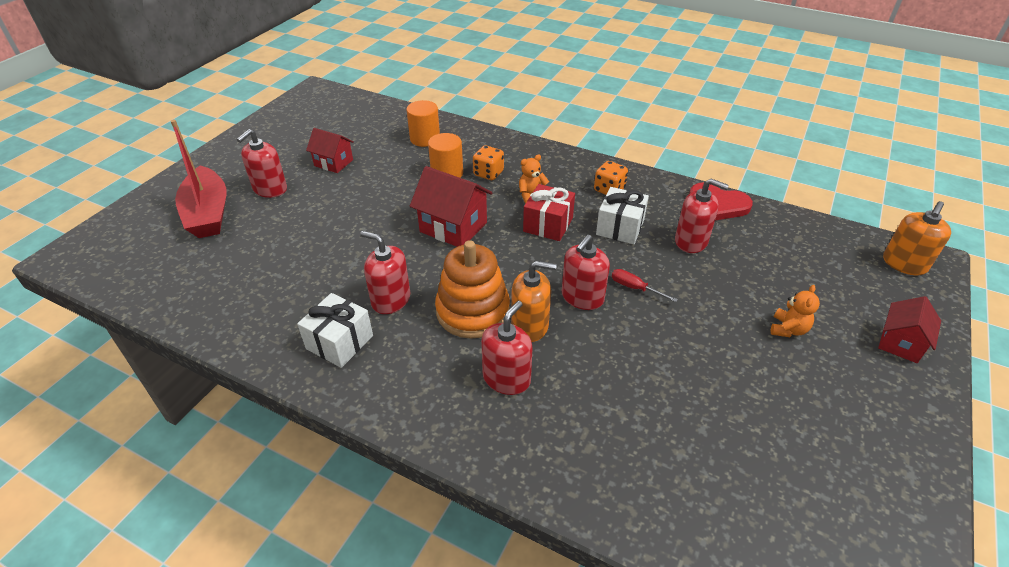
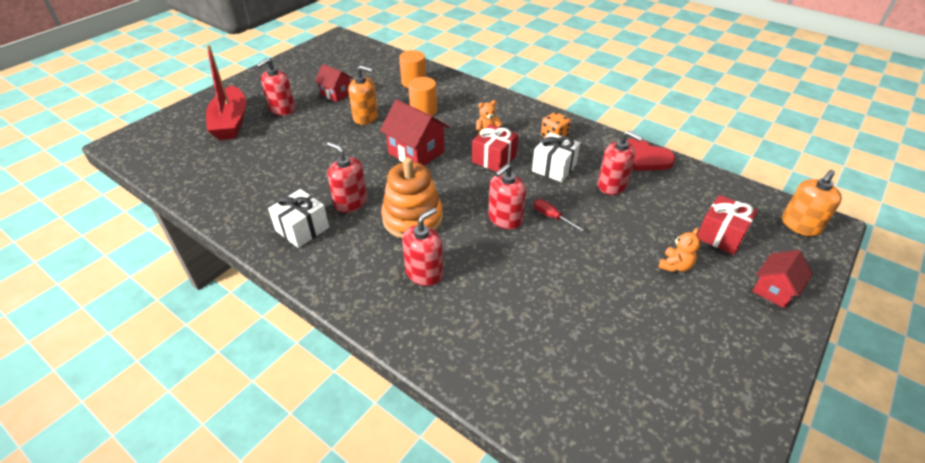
camera: 10 degrees right, 0 degrees up
(488, 173) = (457, 114): orange dice -> none
(530, 325) = (455, 235): orange soap dispenser -> orange soap dispenser (365, 117)
(826, 286) = (721, 235): none -> red gift

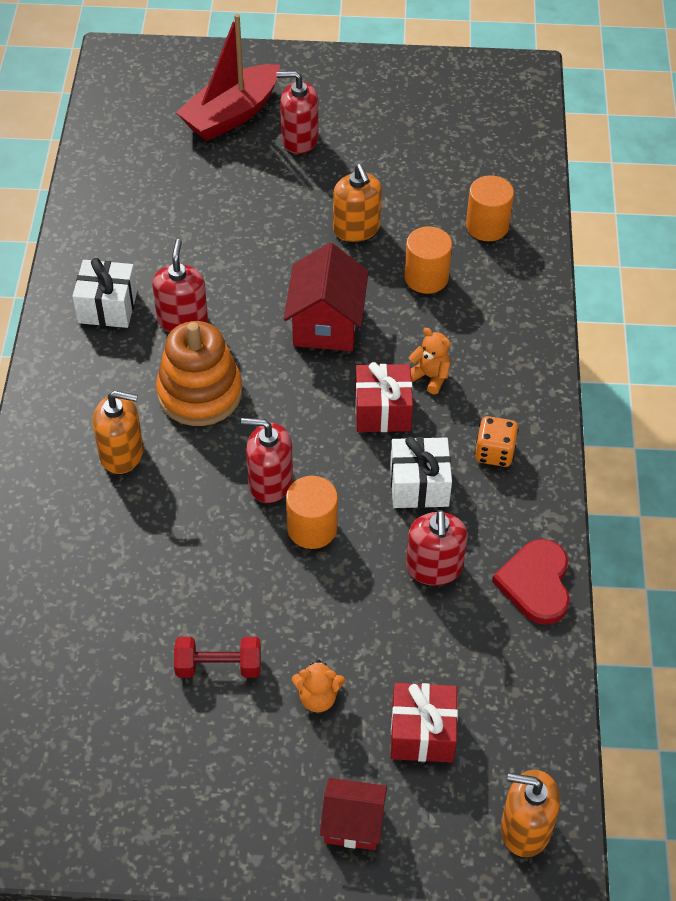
camera: 55 degrees right, 10 degrees up
(336, 94) = (381, 166): red house -> none
(424, 273) = (122, 453): red soap dispenser -> orange soap dispenser
(551, 217) = (312, 528): red screwdriver -> orange cylinder
(627, 300) = (218, 666): none -> red dumbbell

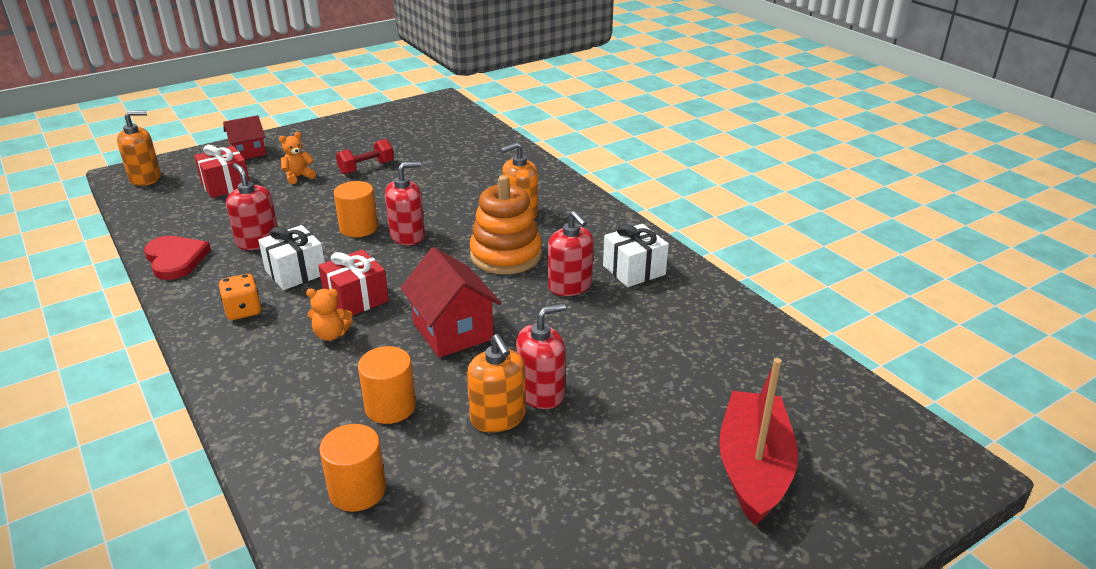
camera: 145 degrees right, 20 degrees down
(299, 139) = (652, 480): red soap dispenser -> red soap dispenser (541, 393)
(356, 229) = (498, 417): orange soap dispenser -> orange soap dispenser turned 150 degrees counterclockwise

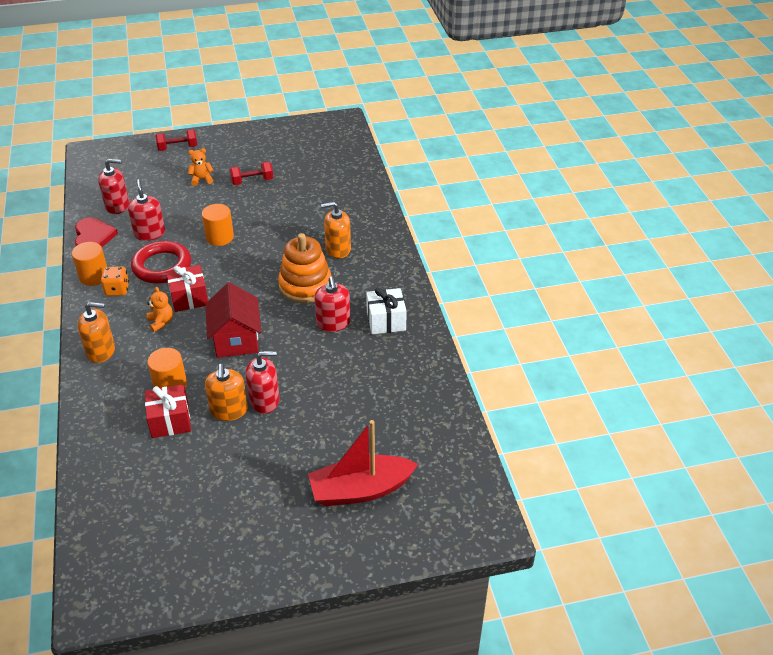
camera: 20 degrees right, 10 degrees up
(145, 178) = (101, 158): orange soap dispenser -> orange soap dispenser (101, 351)
(226, 185) = (150, 177): red gift -> red gift (170, 421)
(248, 152) = (178, 148): red house -> red dumbbell
(295, 272) = (162, 266): white gift -> red ring
(331, 334) = (161, 322): orange teddy bear -> orange teddy bear turned 135 degrees counterclockwise
(357, 490) = (125, 435): orange cylinder -> orange cylinder (94, 276)
(407, 235) = (248, 252): red soap dispenser -> red soap dispenser (117, 206)
(753, 468) = (360, 489): red boat -> red boat turned 135 degrees counterclockwise

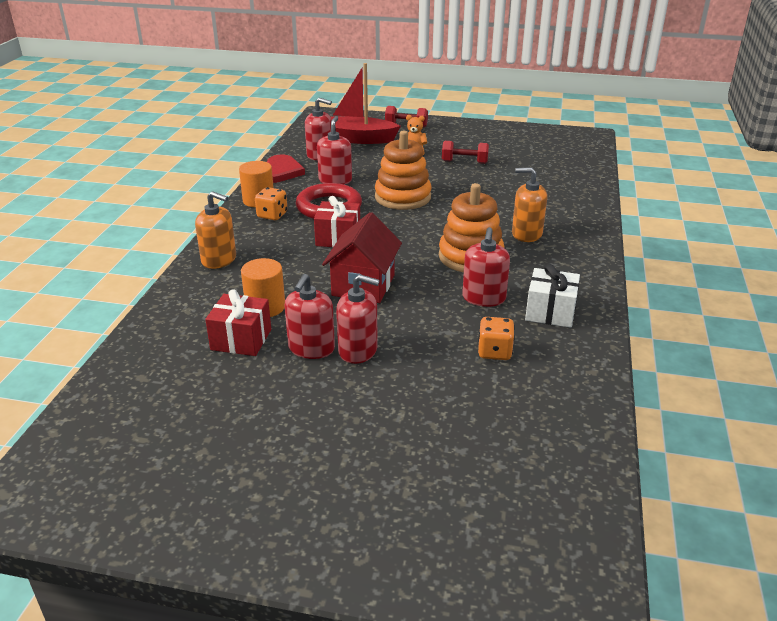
camera: 25 degrees right, 10 degrees down
(161, 322) = (295, 251): orange teddy bear -> none
(220, 237) = (402, 197): orange cylinder -> orange stacking toy
(229, 410) = (311, 348): orange soap dispenser -> red soap dispenser
(360, 489) = (419, 485): red boat -> red boat (357, 139)
(362, 369) = (494, 352): none -> orange dice

